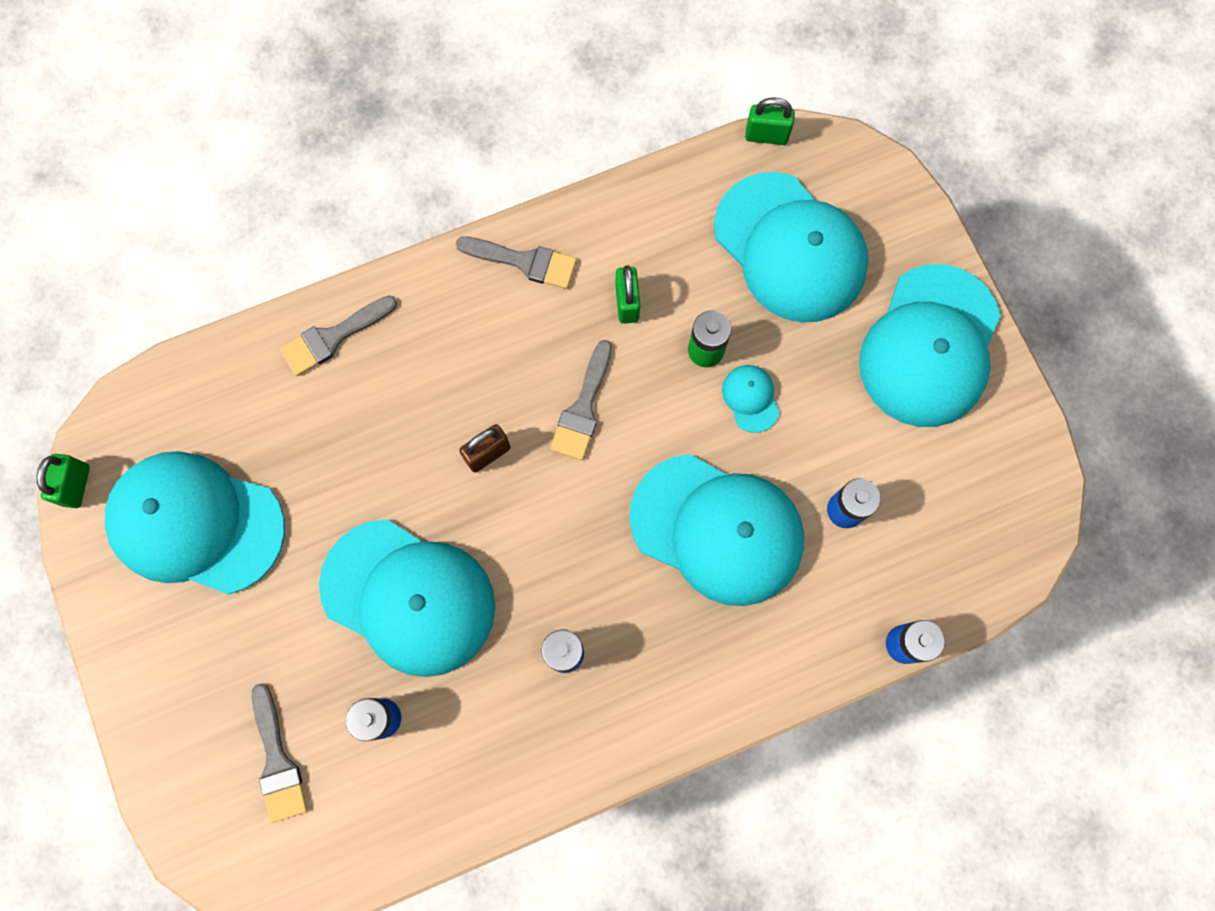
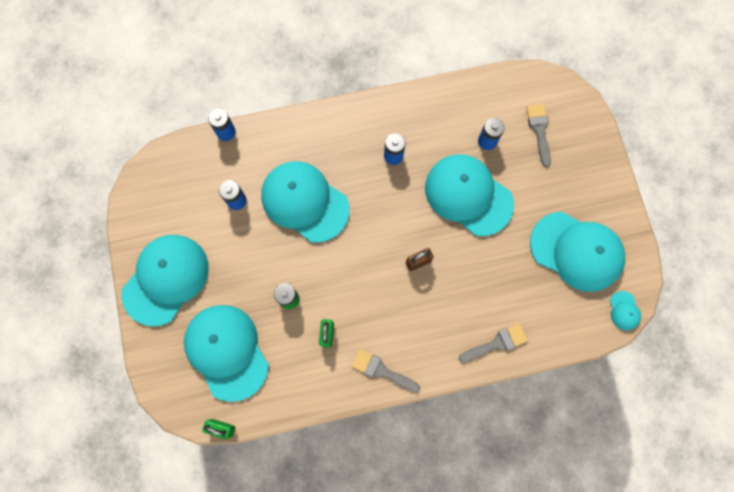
camera: 170 degrees left, 0 degrees up
(76, 485) = (641, 283): green padlock -> none
(583, 408) = (362, 278): grey brush -> none
(750, 398) = (271, 267): turquoise cap -> turquoise cap (624, 311)

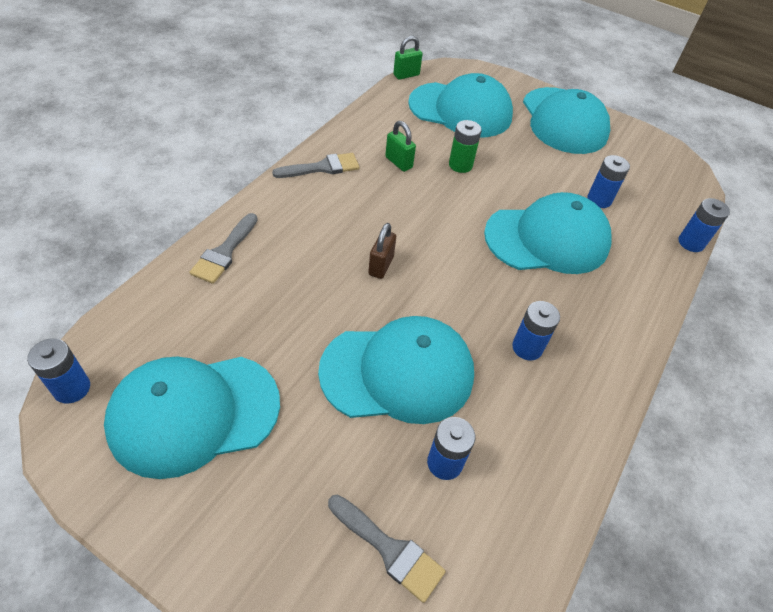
camera: 130 degrees right, 25 degrees down
(624, 311) = (72, 388): turquoise cap -> blue battery

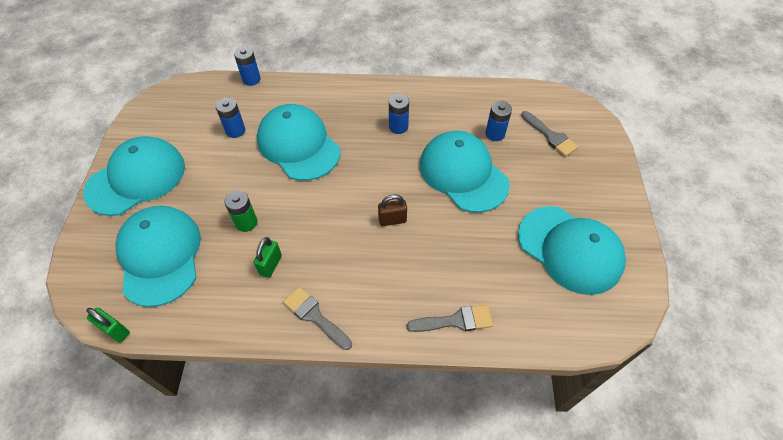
camera: 115 degrees left, 5 degrees up
(72, 388) = (617, 323): blue battery -> none
(389, 549) = (550, 136): grey brush -> grey brush turned 135 degrees clockwise

